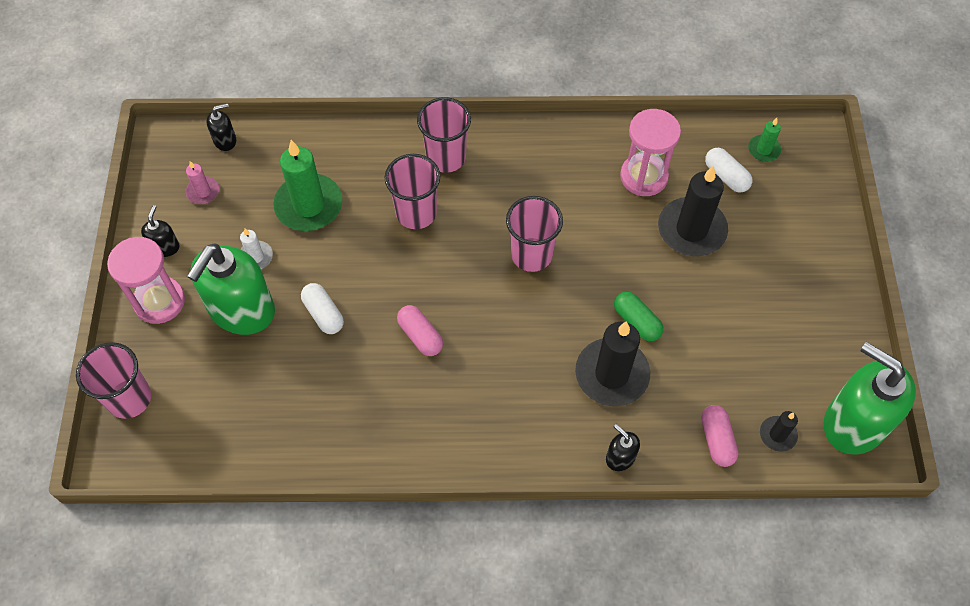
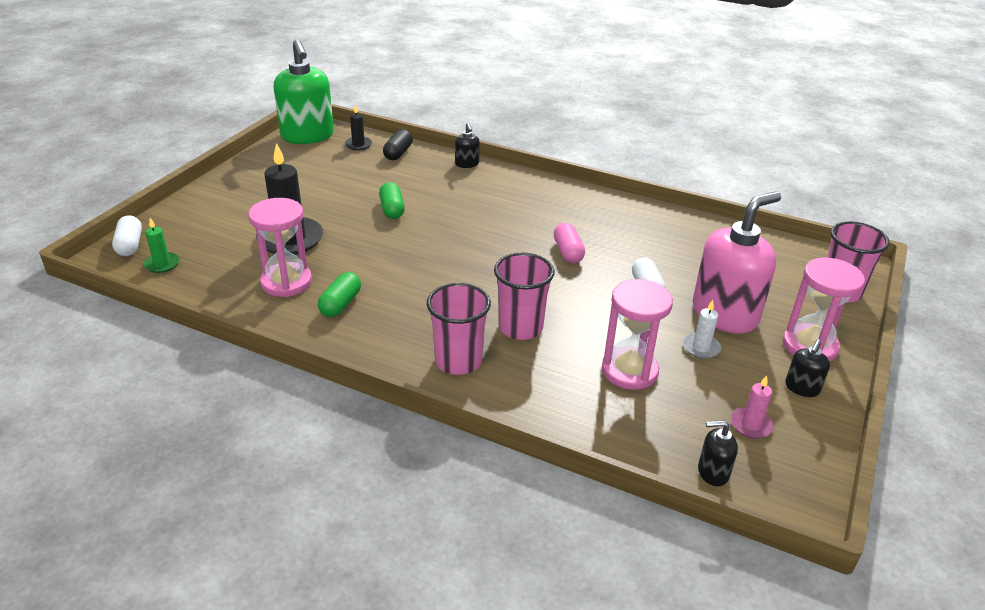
camera: 155 degrees left, 25 degrees down
(241, 310) = (725, 314): green soap dispenser -> pink soap dispenser
(309, 205) = (629, 371): green candle -> pink hourglass
(531, 255) = (437, 267): pink cup -> none
(578, 173) = (341, 304): none -> green capsule
(612, 374) = (437, 194): black candle -> none
(716, 440) = (398, 153): pink capsule -> black capsule
(726, 176) = (218, 259): white capsule -> white capsule (130, 245)

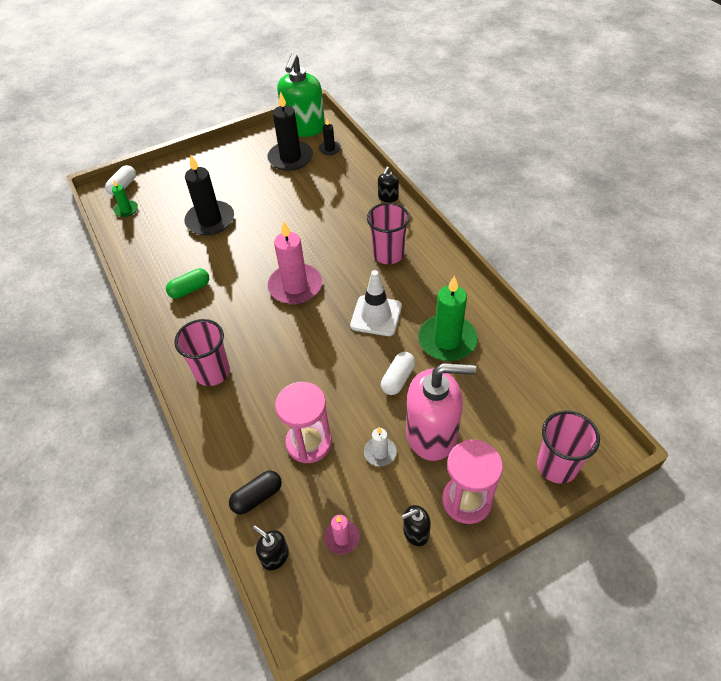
camera: 40 degrees right, 15 degrees up
(286, 282) = (177, 256): pink hourglass -> none
(322, 163) = (290, 158): none -> black candle
(392, 209) = (295, 221): green capsule -> none
(398, 153) = (349, 167): black capsule -> black capsule (257, 497)
(459, 259) = (295, 286): none -> pink candle
(520, 327) = (276, 366): pink cup -> pink cup (388, 254)
(568, 252) = (376, 316): pink capsule -> white traffic cone
(652, 245) = (447, 340): none -> green candle

